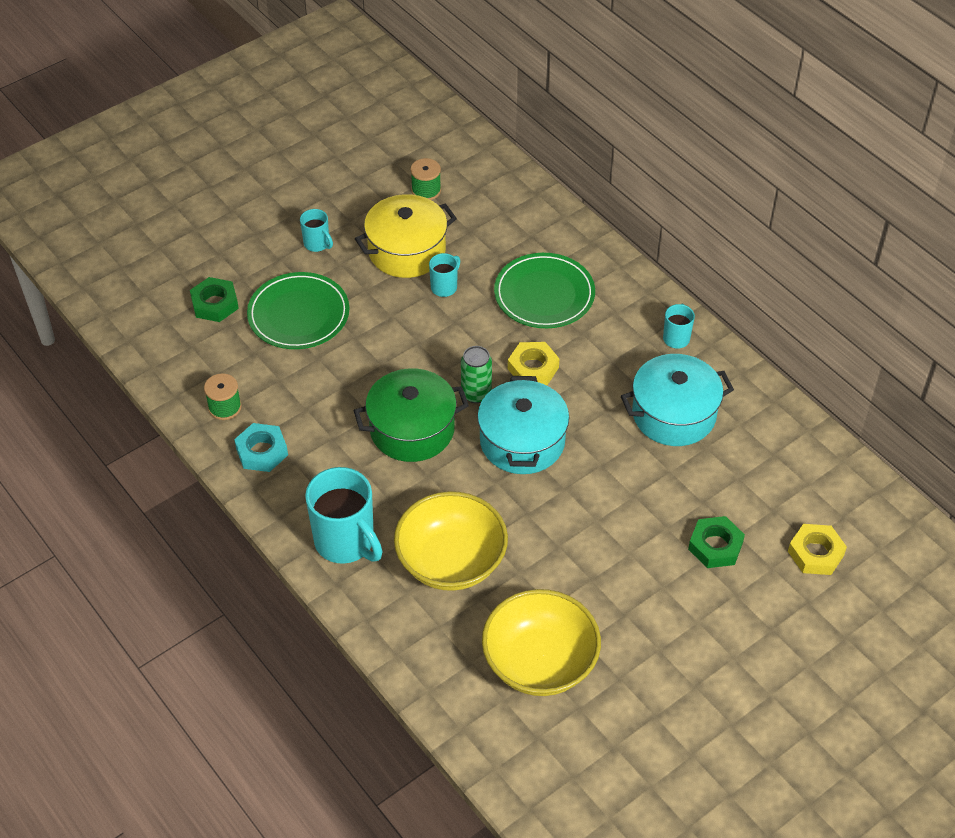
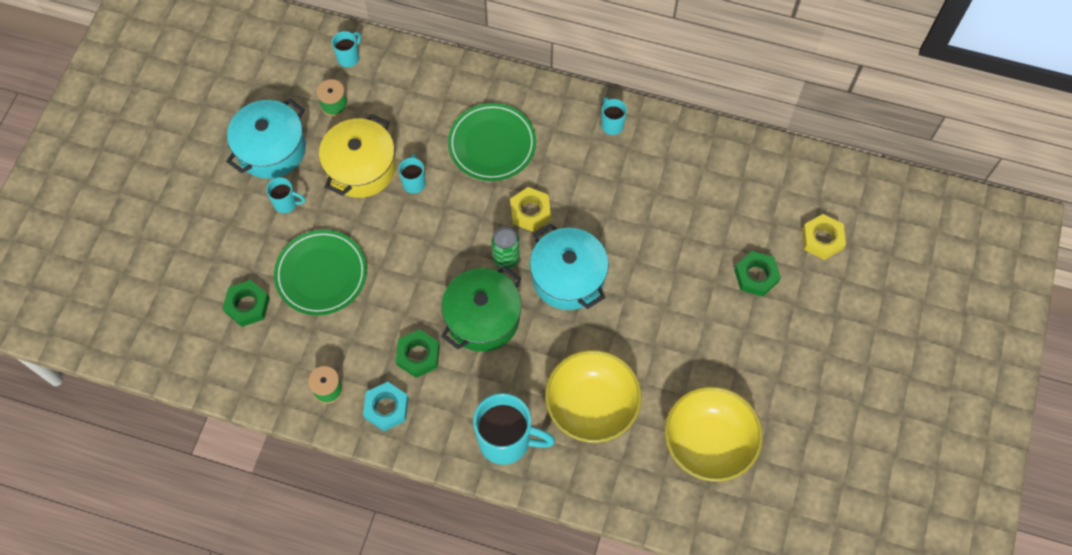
camera: 35 degrees left, 15 degrees up
(327, 426) = (418, 355): none -> green nut
(472, 160) = (349, 57): none -> turquoise mug
(673, 414) = (655, 189): turquoise pot -> turquoise pot (271, 149)

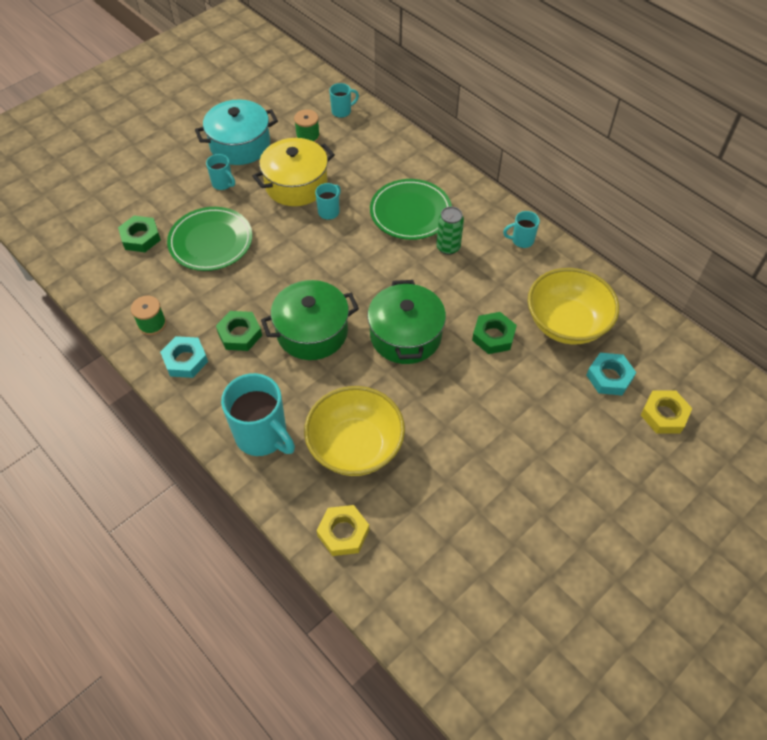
camera: 30 degrees right, 10 degrees down
(506, 259) = (363, 297): green can -> green can (448, 247)
(530, 212) = (408, 273): yellow nut -> yellow nut (343, 533)
(568, 277) = (405, 335): turquoise pot -> green pot
(611, 124) = (521, 240): turquoise mug -> turquoise mug turned 105 degrees counterclockwise
(708, 442) = (442, 534): yellow bowl -> yellow bowl (566, 323)
(756, 276) = (579, 415): green nut -> green nut (493, 336)
(761, 226) = (609, 377): none -> turquoise nut

